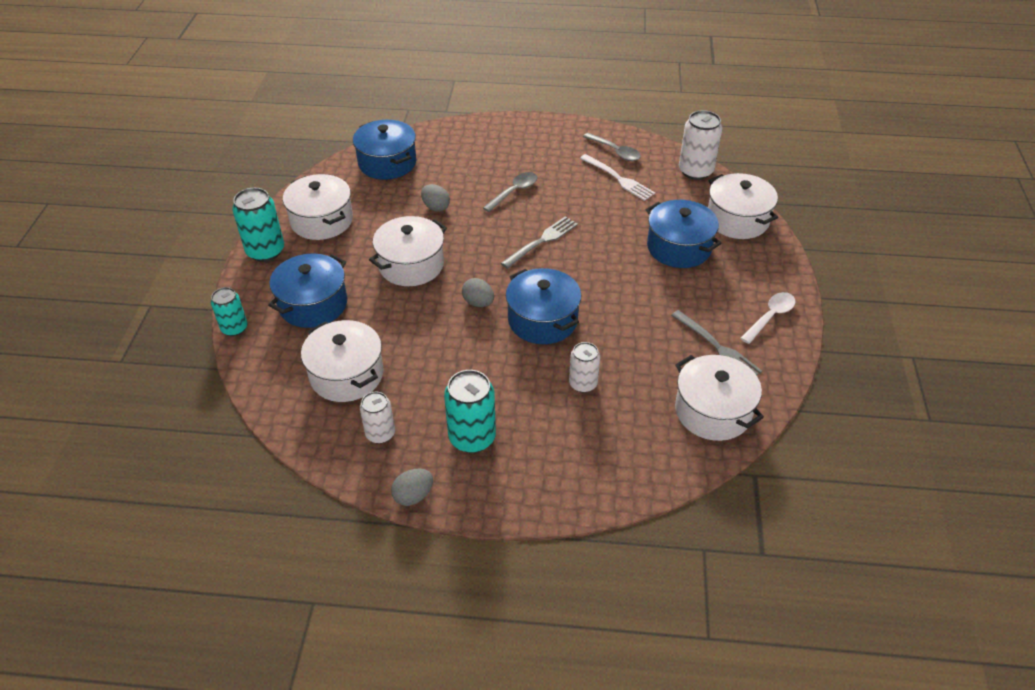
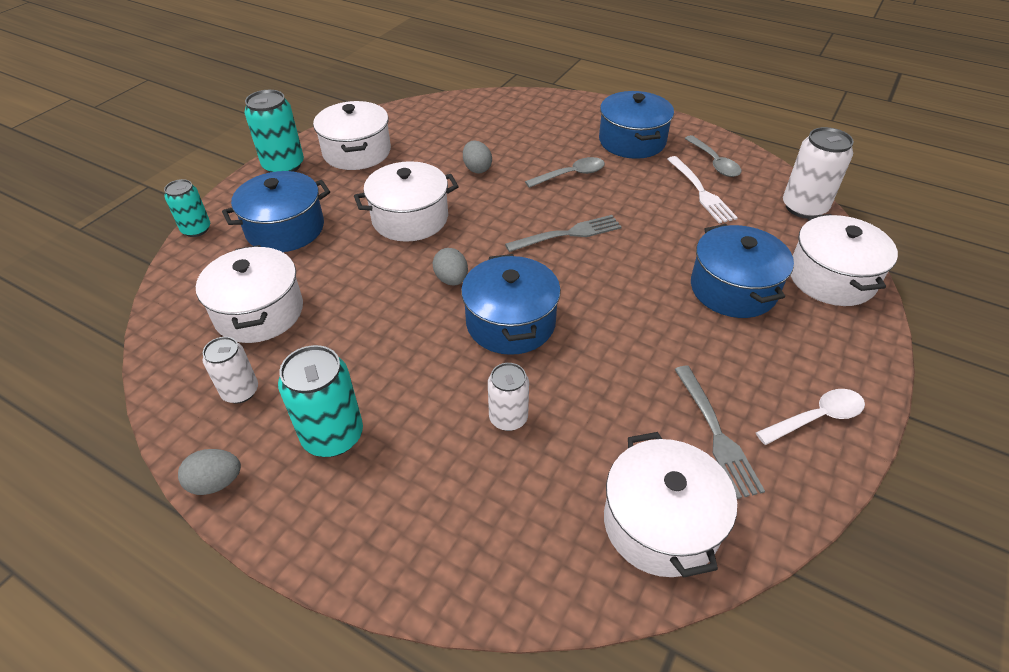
camera: 25 degrees right, 0 degrees up
(387, 163) = (459, 115): blue pot -> blue pot (632, 141)

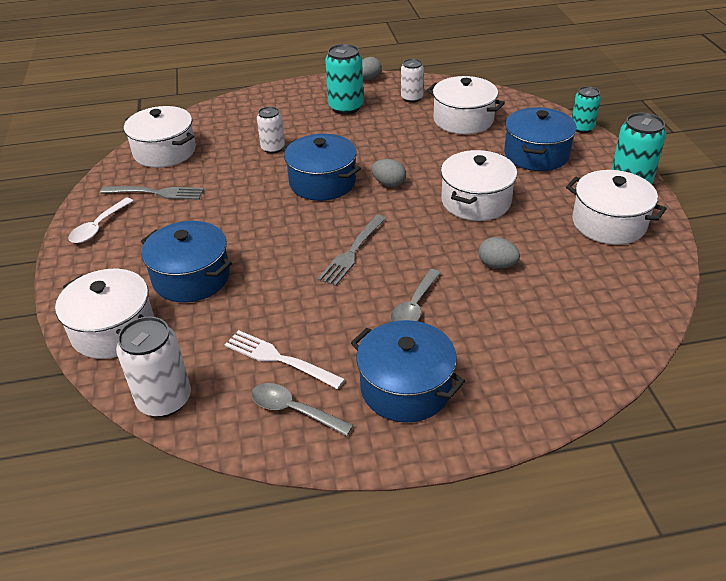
camera: 140 degrees right, 5 degrees down
(716, 433) = (156, 193): grey fork -> grey fork turned 150 degrees clockwise

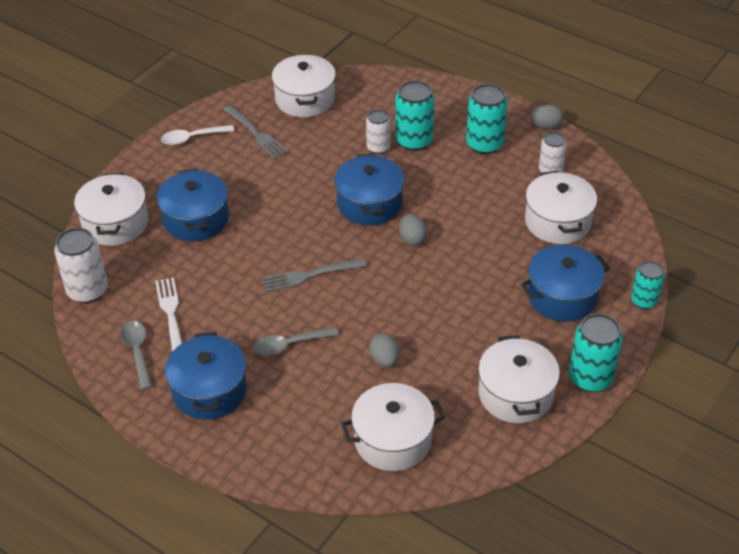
camera: 45 degrees right, 5 degrees up
(293, 131) = (414, 141): none -> turquoise can
(476, 201) = (450, 300): white pot -> white pot (393, 440)

